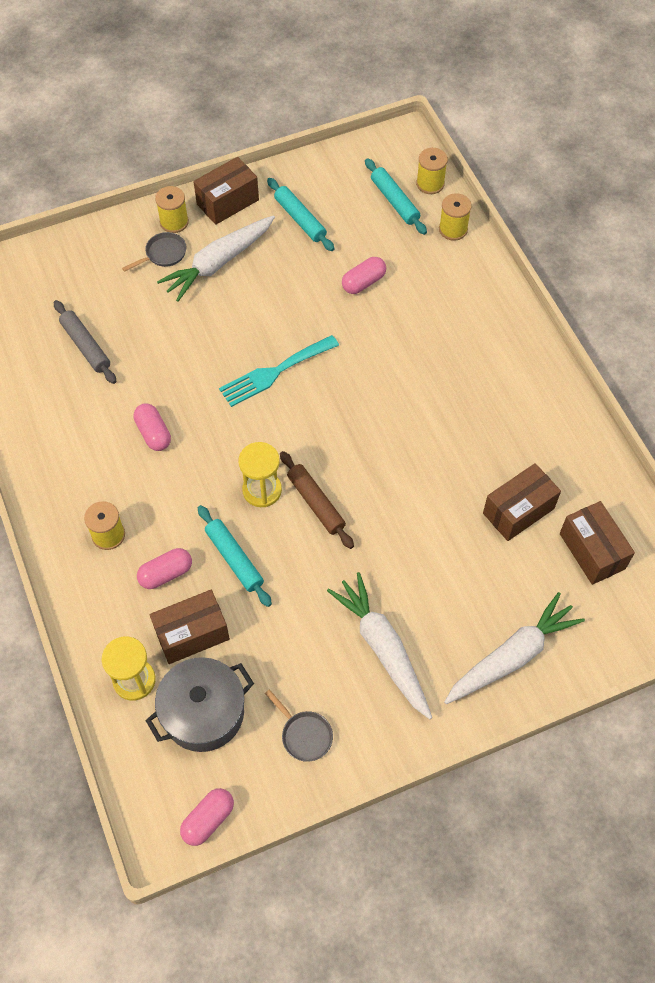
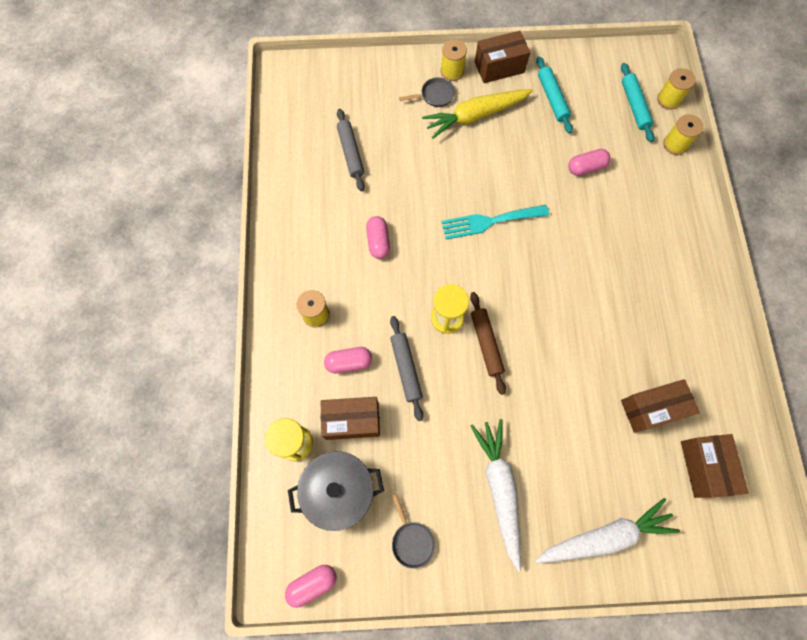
camera: 20 degrees right, 10 degrees up
(218, 263) = (475, 116): white carrot -> yellow carrot
(234, 559) = (406, 369): turquoise rolling pin -> grey rolling pin

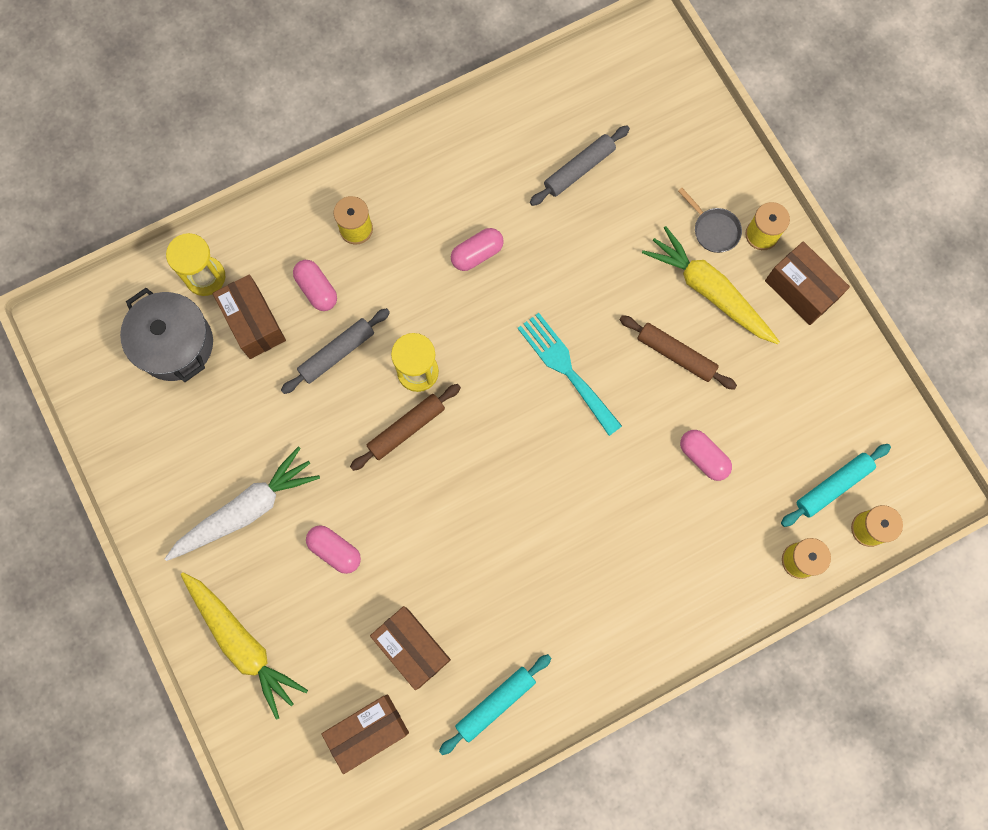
camera: 65 degrees right, 5 degrees up
(312, 584) = (74, 362): pink capsule -> pink capsule (335, 550)
(412, 540) = (155, 440): grey pan -> none
(509, 153) = (675, 355): none -> brown rolling pin
(552, 98) = (787, 375): turquoise rolling pin -> turquoise rolling pin (495, 703)
(605, 536) = (242, 643): white carrot -> yellow carrot

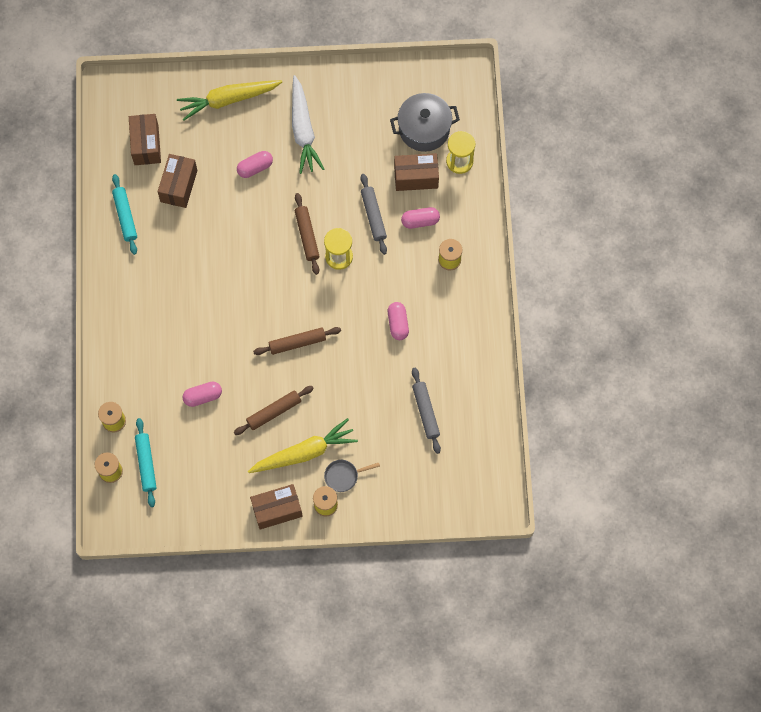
camera: 115 degrees right, 5 degrees down
(412, 648) = (179, 186): brown box -> brown box turned 60 degrees counterclockwise
(566, 369) = (297, 342): turquoise fork -> brown rolling pin

